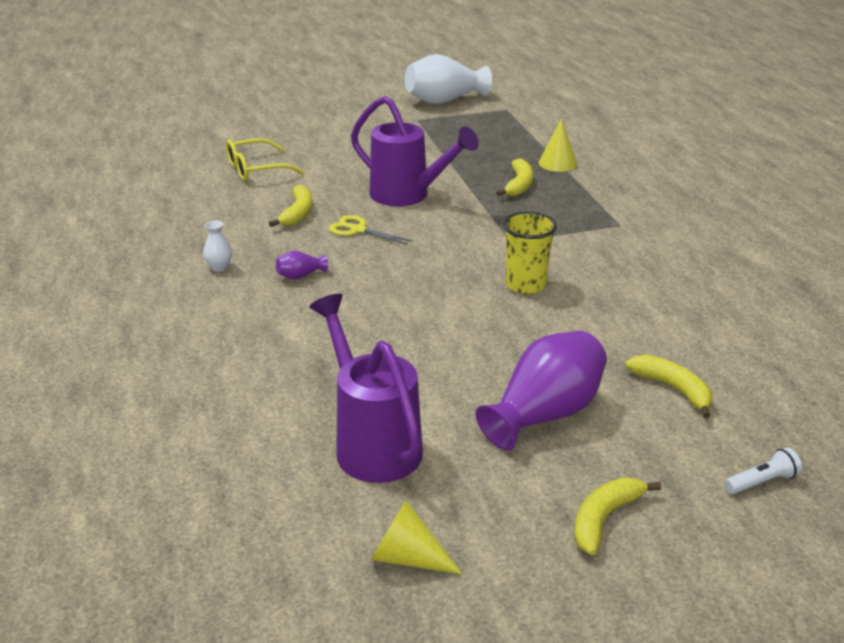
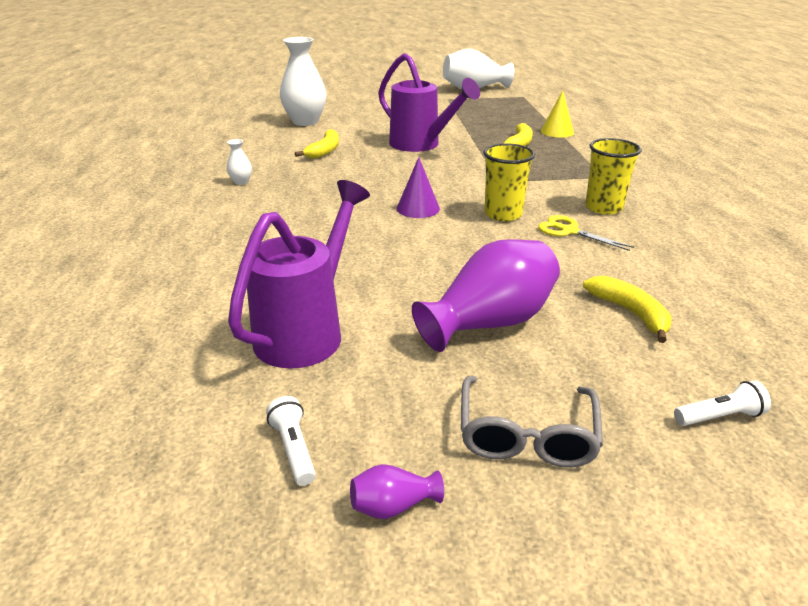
camera: 10 degrees right, 0 degrees up
(256, 169) = (305, 122): yellow glasses -> white vase
(300, 276) = (305, 193): purple vase -> purple vase (393, 506)
(358, 230) = (369, 165): yellow scissors -> yellow scissors (569, 231)
(372, 443) = (307, 331): purple watering can -> purple watering can turned 45 degrees clockwise
(407, 557) = (294, 449): yellow cone -> white flashlight
(433, 286) = (418, 208): none -> purple cone
(604, 519) = (526, 435): yellow banana -> grey glasses
(627, 267) = (603, 207): none -> yellow cup

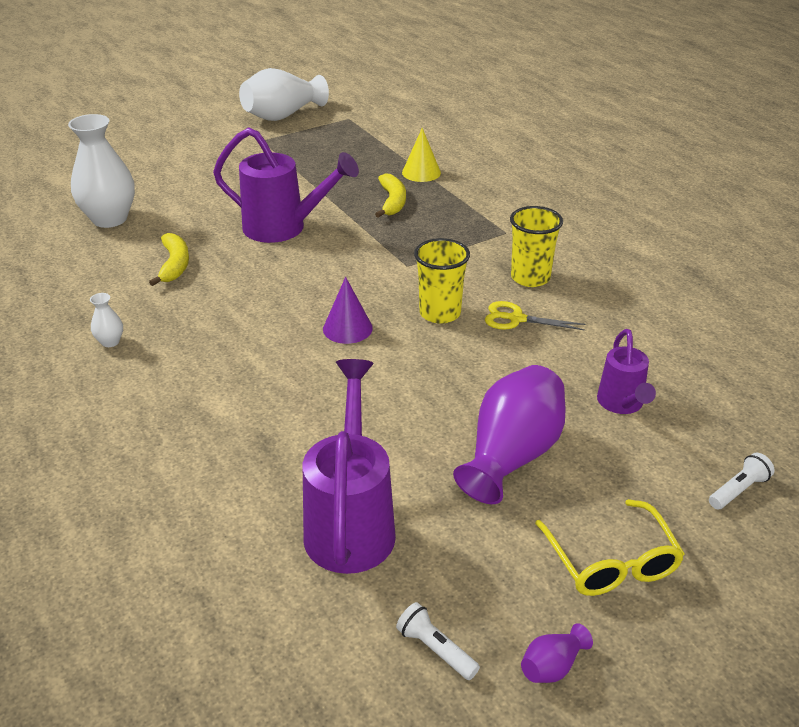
camera: 25 degrees left, 5 degrees up
(526, 435) = (611, 562): grey glasses -> yellow glasses
(630, 313) = (622, 405): yellow banana -> purple watering can

